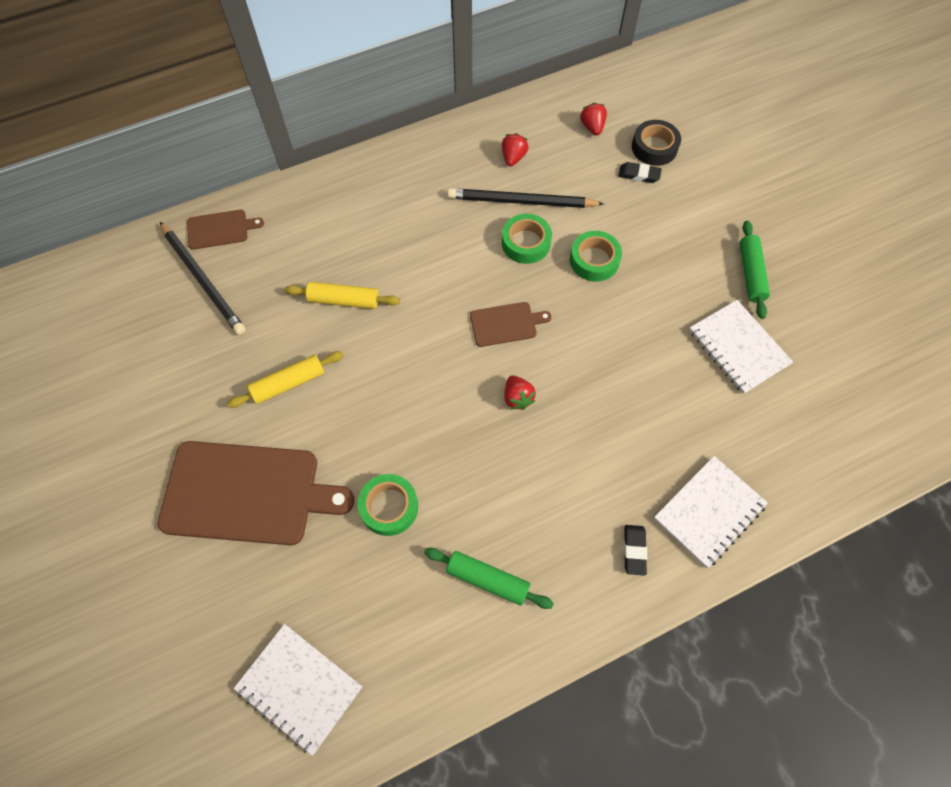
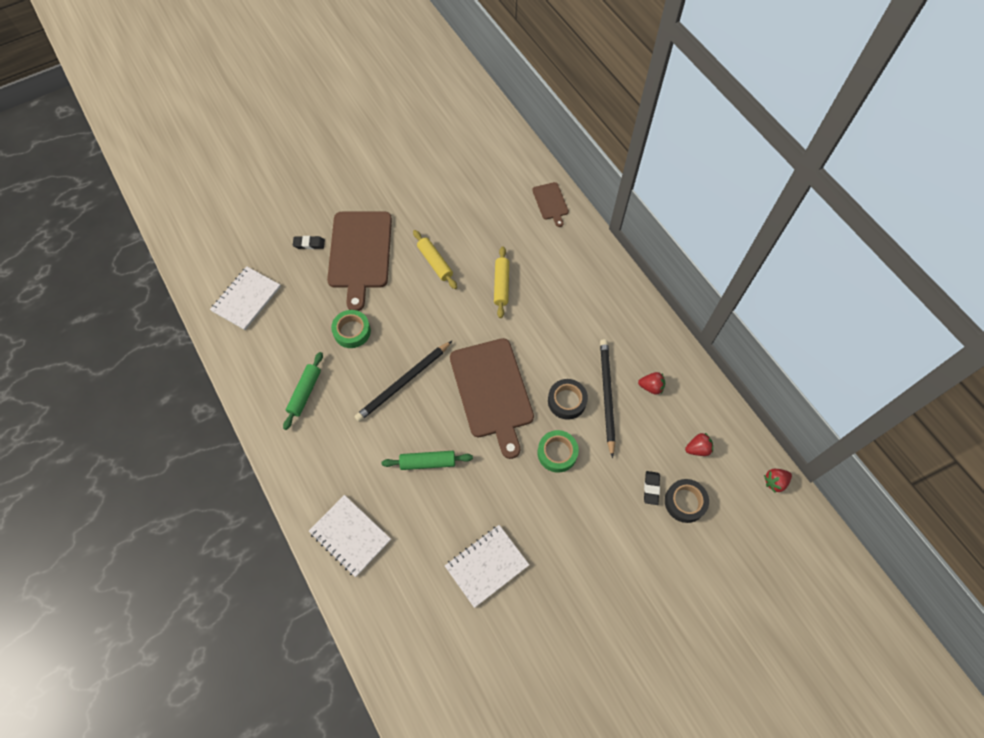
camera: 85 degrees right, 0 degrees up
(203, 280) = (508, 201): black pencil -> black pencil (403, 383)
(506, 324) = (492, 391): brown cutting board -> brown cutting board, size x2.11
(517, 398) = (432, 403): red strawberry -> red strawberry (774, 482)
(526, 243) = (567, 401): green tape -> black tape
(634, 550) = (323, 483): black eraser -> black eraser (309, 244)
(750, 273) = (560, 581): green rolling pin -> green rolling pin (428, 462)

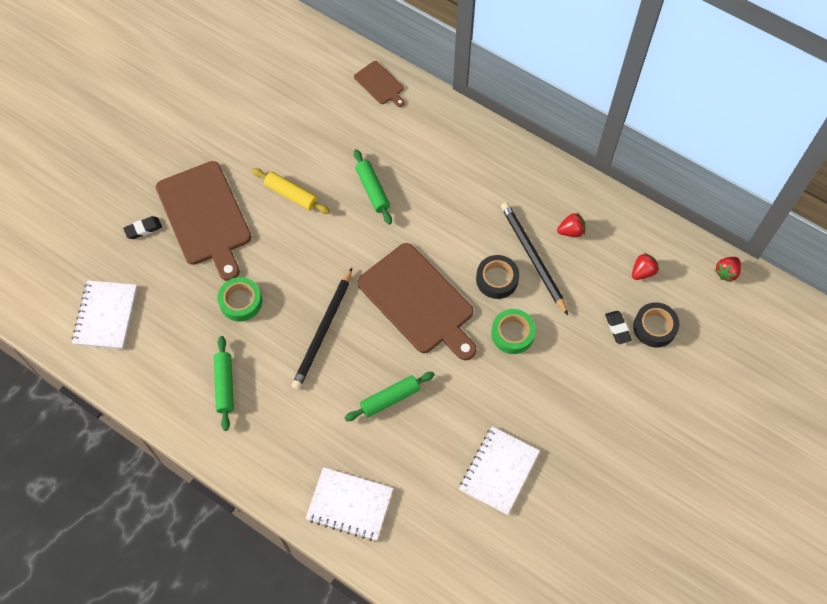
camera: 25 degrees left, 0 degrees up
(501, 285) = (372, 190): yellow rolling pin -> green rolling pin

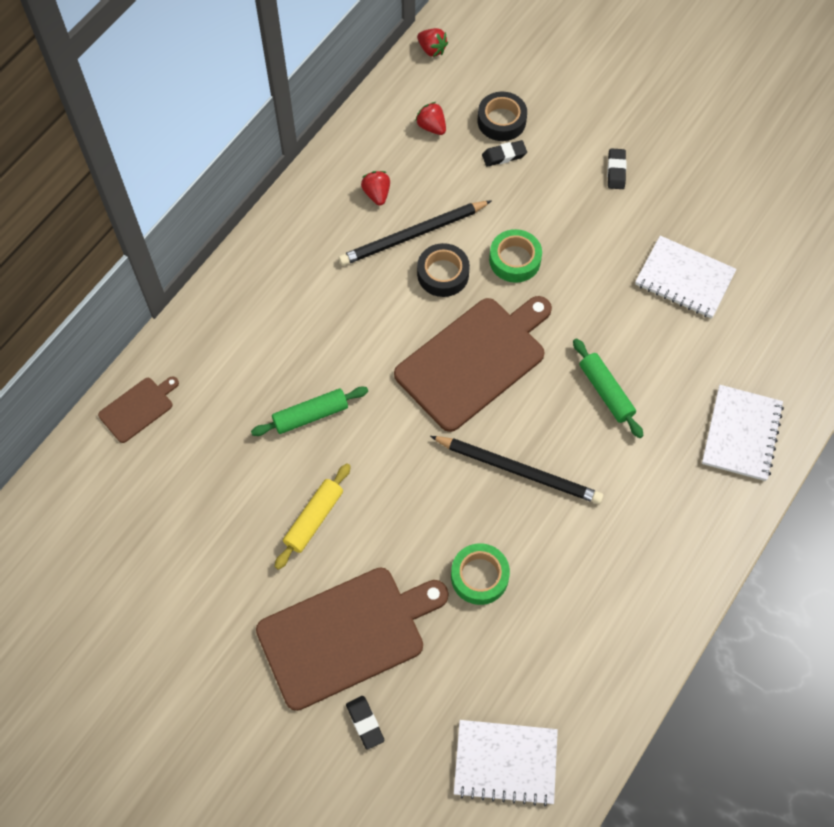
camera: 90 degrees left, 0 degrees up
(224, 385) = (600, 589): green rolling pin -> none
(609, 420) = (616, 171): none -> black eraser

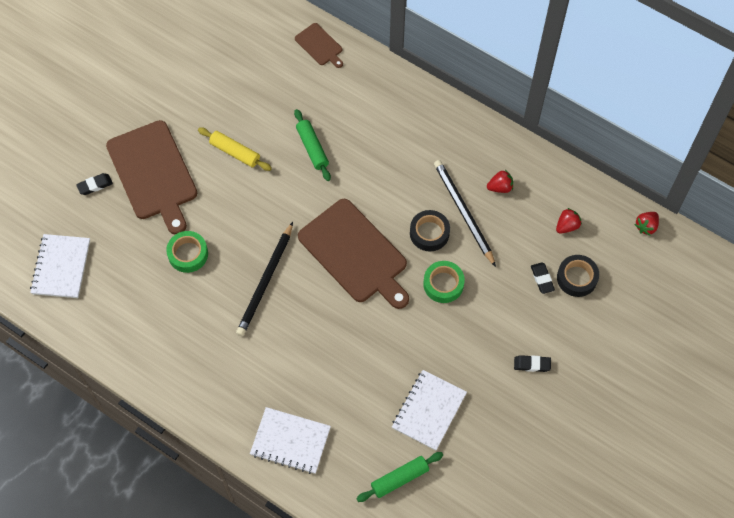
camera: 90 degrees right, 0 degrees up
(605, 392) = (328, 344): green rolling pin -> green rolling pin (399, 478)

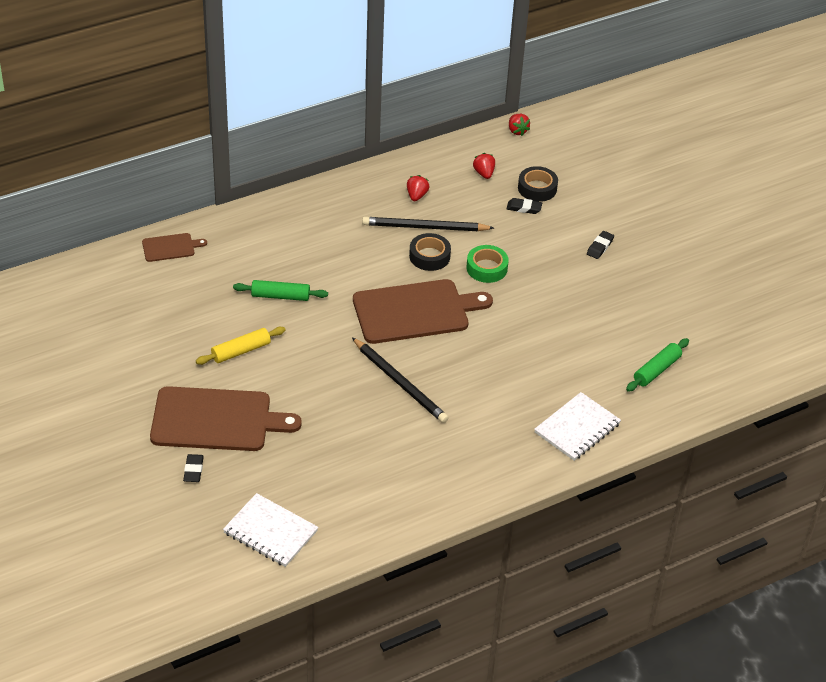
camera: 65 degrees left, 20 degrees down
(188, 254) = (329, 427): green tape -> none
(399, 478) = (656, 370): green rolling pin -> green rolling pin turned 45 degrees clockwise
(429, 411) = (603, 326): white notebook -> none

